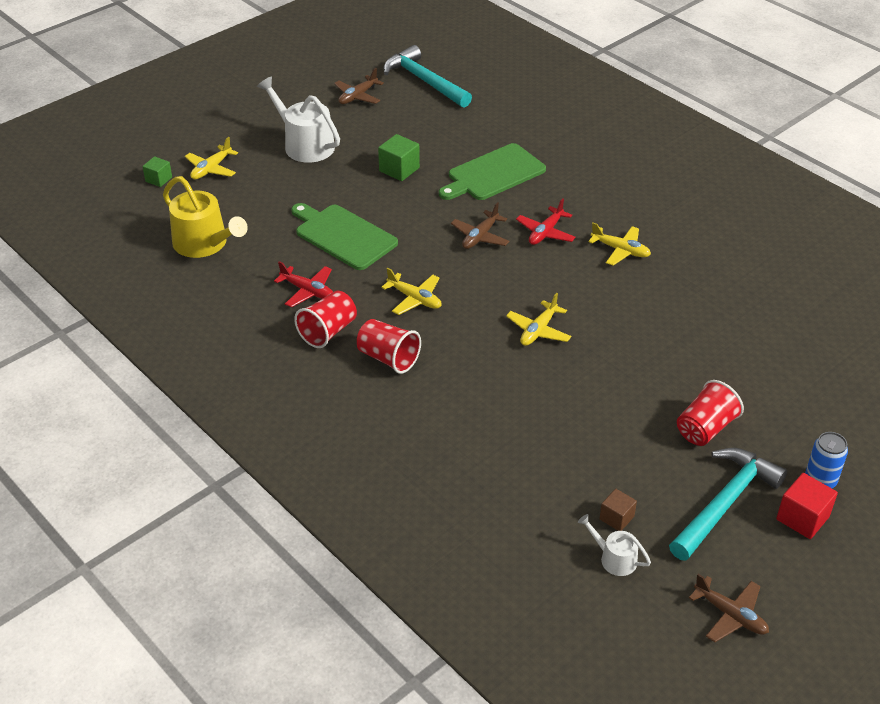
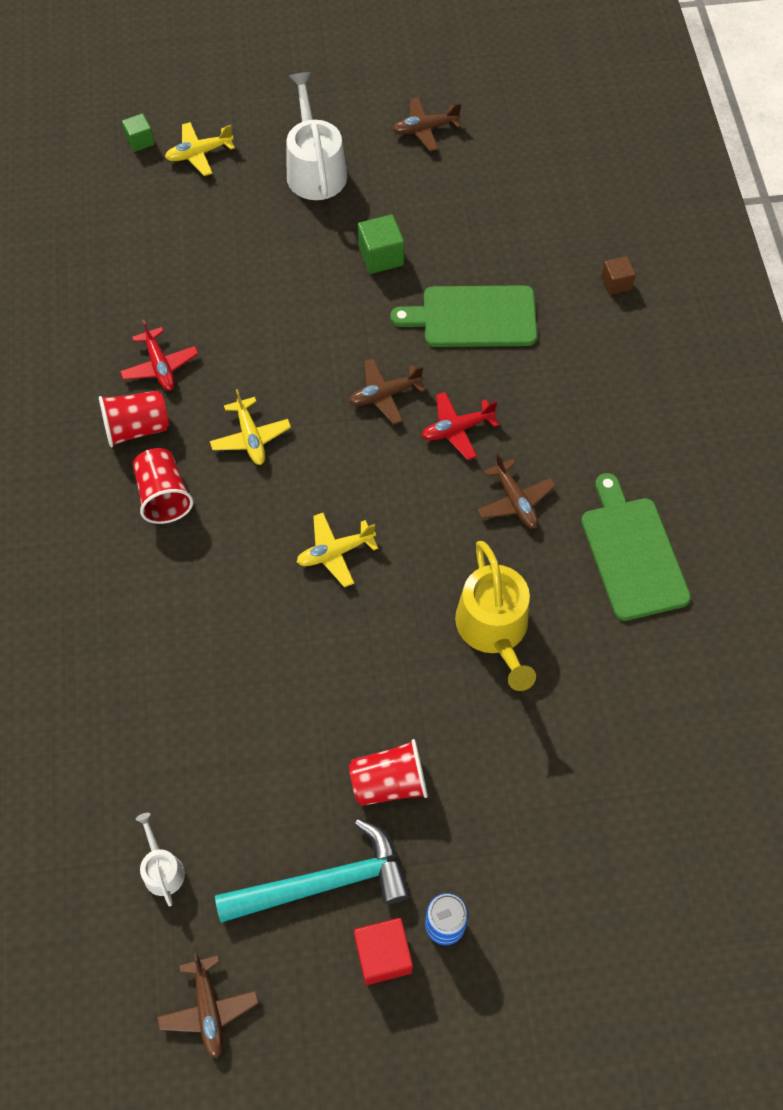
camera: 35 degrees right, 20 degrees up
(204, 244) = (116, 249): yellow watering can -> yellow watering can (494, 629)
(343, 236) = (251, 314): green cutting board -> green cutting board (632, 553)
(424, 81) = (515, 143): turquoise hammer -> none
(616, 518) = (206, 825): brown cube -> brown cube (616, 283)
(620, 250) = (515, 500): yellow plane -> brown plane

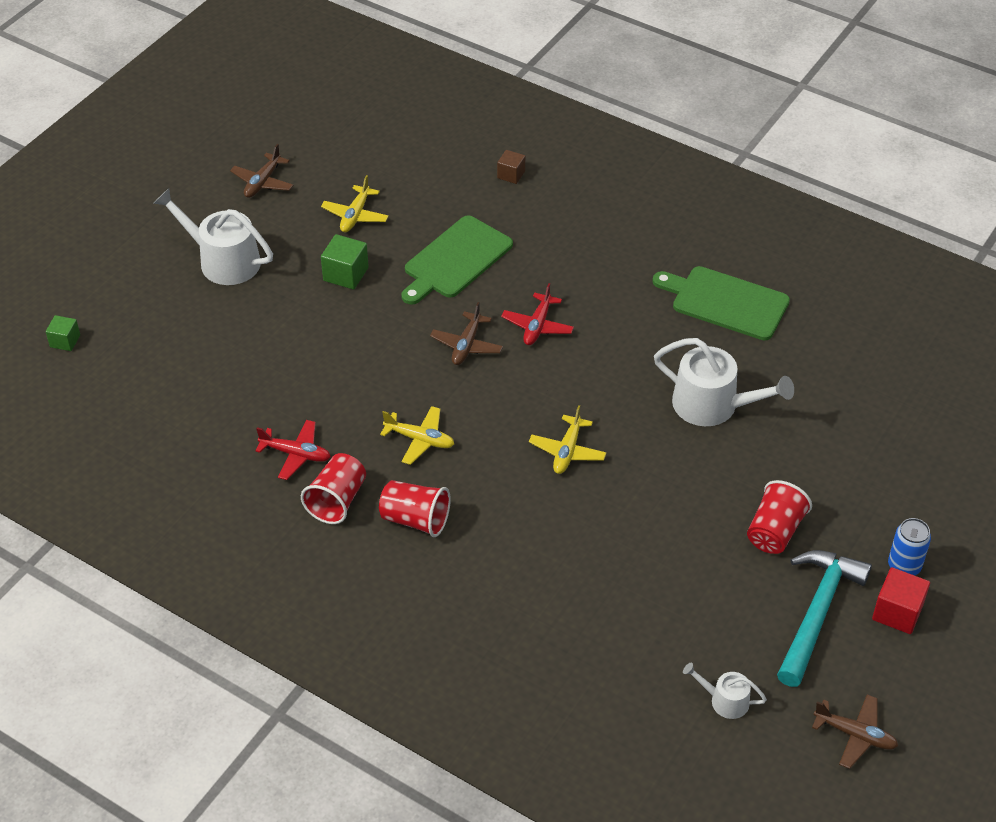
camera: 50 degrees left, 15 degrees down
(199, 154) = (123, 315): yellow plane -> yellow plane (355, 215)
(494, 629) = (713, 405): yellow watering can -> white watering can
(515, 500) = (626, 333): brown plane -> none

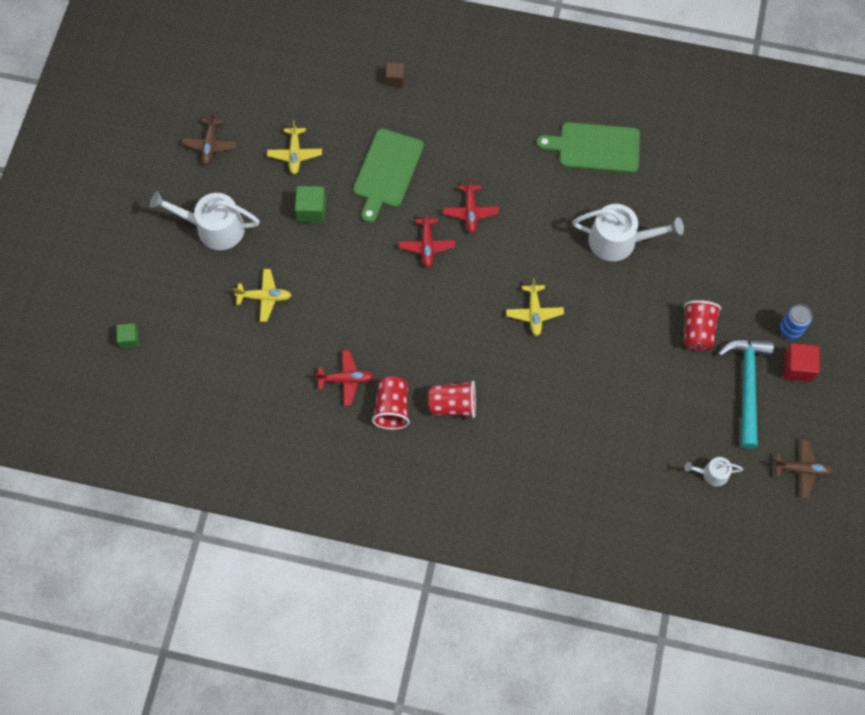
camera: 20 degrees left, 20 degrees up
(420, 440) = (428, 338): yellow plane -> yellow plane (264, 297)
(466, 345) = (427, 245): brown plane -> red plane

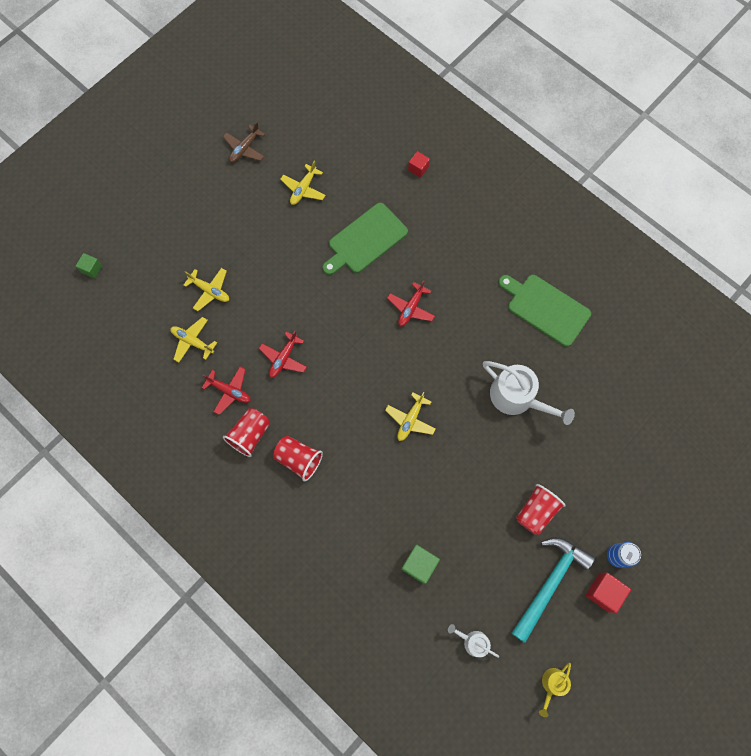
camera: 30 degrees right, 5 degrees up
(214, 228) = (207, 215): white watering can -> none
(279, 353) = (192, 341): none -> yellow plane
(311, 210) = (288, 241): green cube -> green cube (419, 564)
(395, 79) = (418, 168): brown cube -> red cube
(427, 245) = (359, 317): red plane -> red plane (283, 358)
(802, 470) = (552, 684): brown plane -> yellow watering can

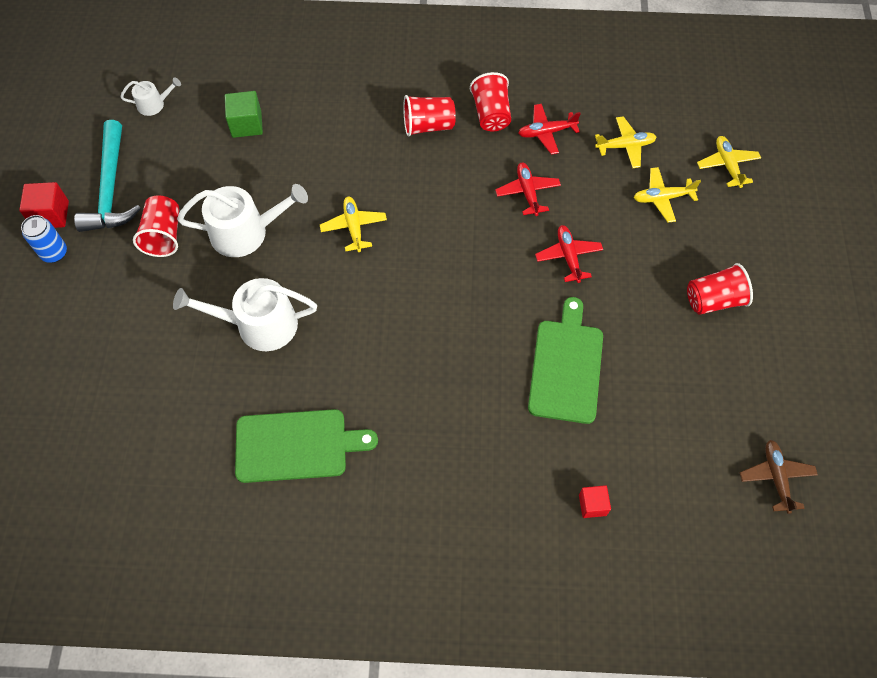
camera: 140 degrees right, 10 degrees down
(92, 269) = (788, 137): green cube -> none
(245, 148) = (803, 365): brown plane -> brown plane (776, 477)
(250, 213) = (713, 300): none -> red cup
(303, 189) = (691, 371): yellow plane -> yellow plane (727, 165)
(411, 308) = (448, 331): red plane -> red plane (568, 257)
(481, 471) = (246, 232): none -> white watering can
(552, 684) = (60, 120): yellow watering can -> none

